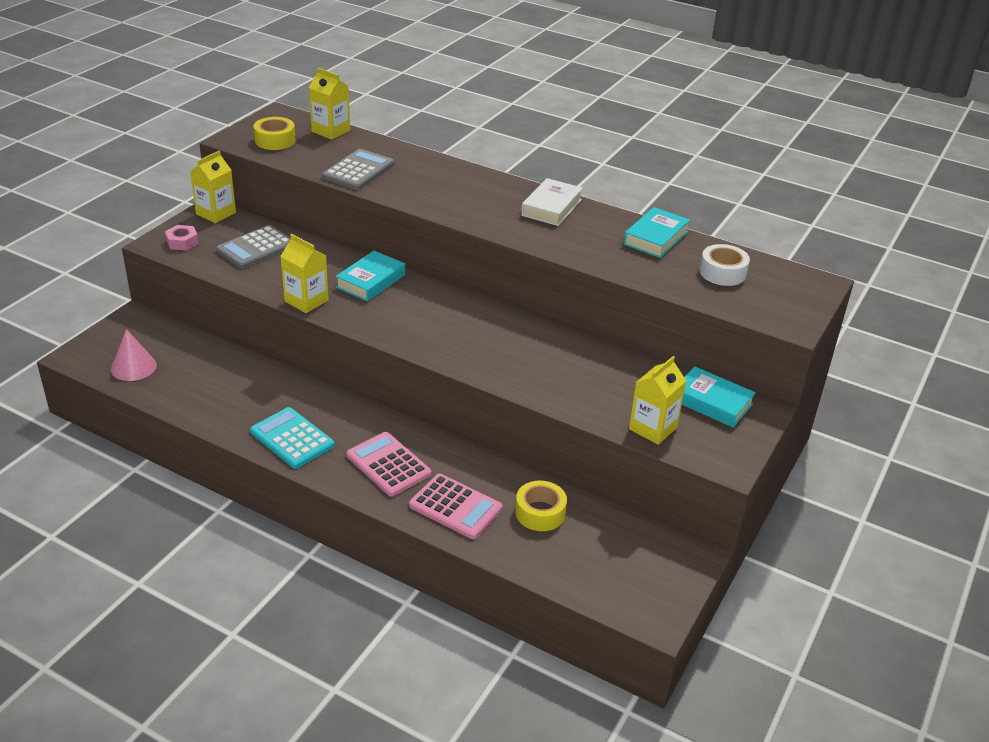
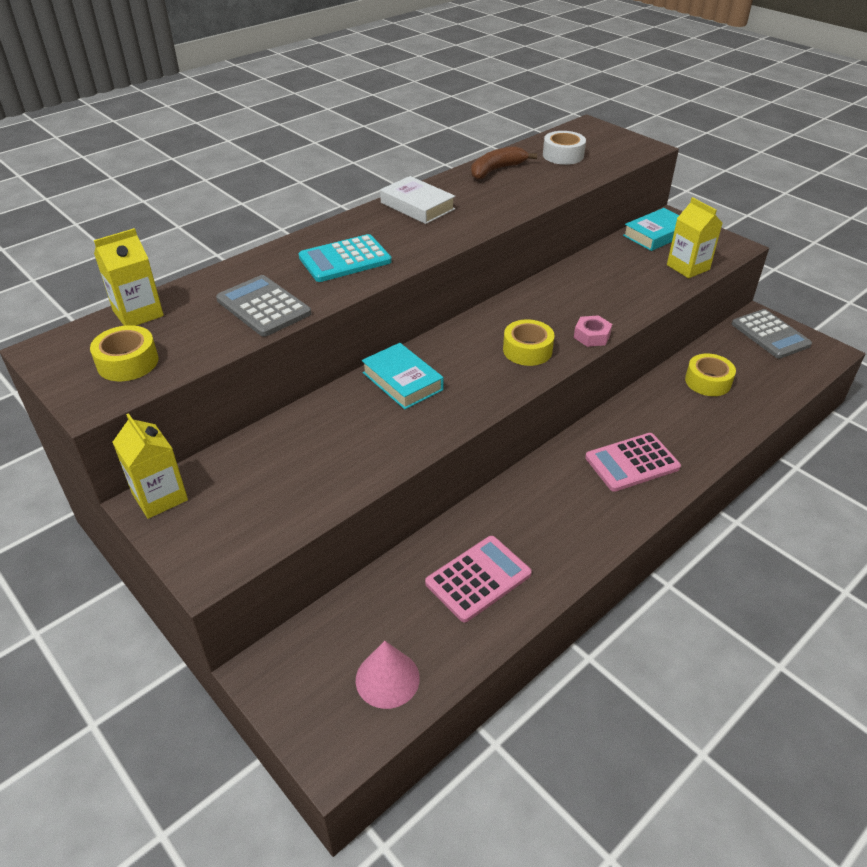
camera: 70 degrees left, 5 degrees up
(182, 242) = (220, 541): pink nut -> pink nut (592, 336)
(256, 248) = (279, 466): grey calculator -> grey calculator (770, 334)
(292, 438) = (577, 530): turquoise calculator -> turquoise calculator (345, 259)
(306, 301) = (423, 437): yellow carton -> none
(442, 337) = (527, 350): none -> yellow tape
(455, 507) = (697, 429): pink calculator -> pink calculator (478, 578)
(655, 238) = (496, 170): turquoise book -> brown banana

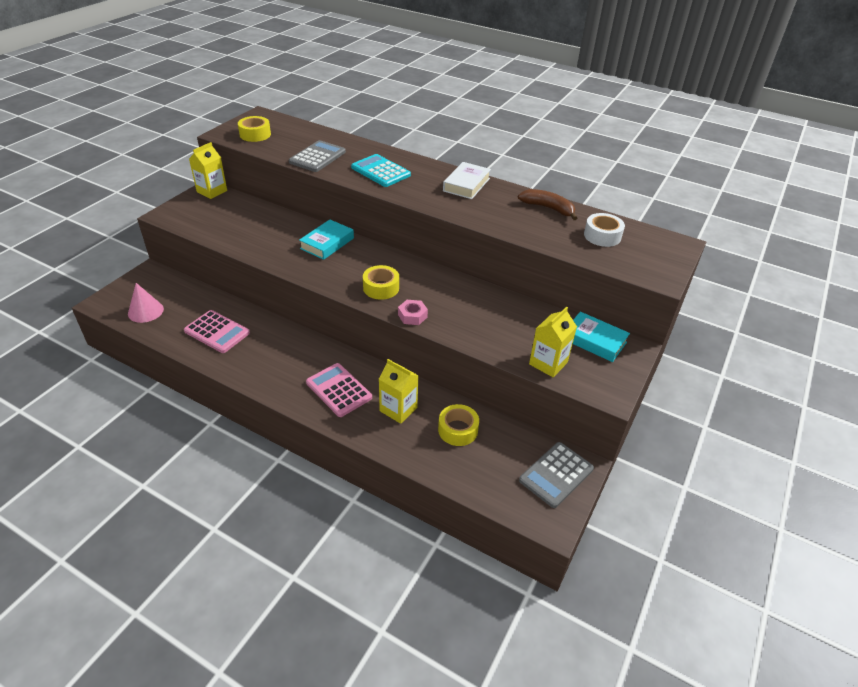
camera: 70 degrees right, 0 degrees up
(138, 313) = (298, 127): yellow carton -> yellow carton (398, 409)

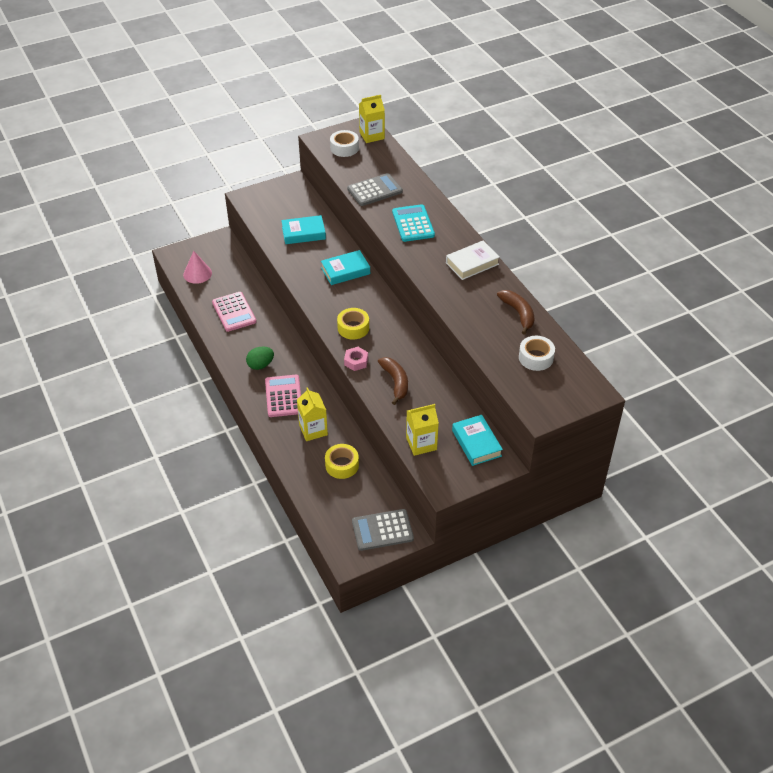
camera: 35 degrees right, 5 degrees up
(212, 191) = (295, 185): yellow carton -> yellow carton (372, 135)
(255, 134) = (344, 148): yellow tape -> white tape
(255, 226) = (303, 233): none -> turquoise book
(288, 370) = (260, 365): none -> green egg
(468, 319) = (395, 382): none -> brown banana

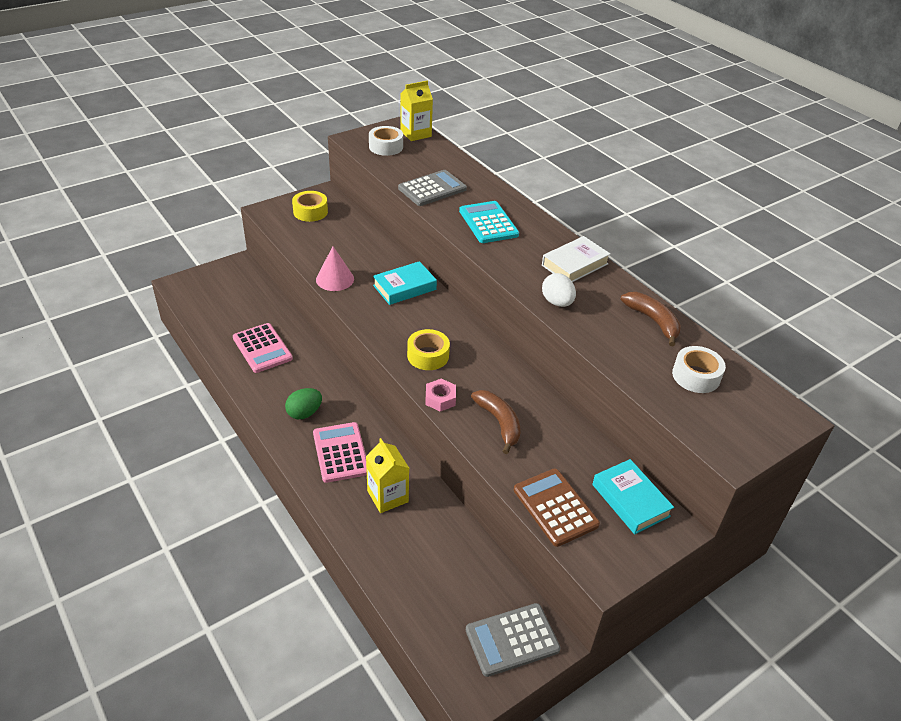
camera: 10 degrees left, 5 degrees down
(197, 273) = (211, 305): pink cone -> pink cone (335, 279)
(303, 233) = (344, 247): turquoise book -> none
(342, 465) = (435, 544): yellow tape -> yellow tape (310, 212)
(421, 443) = (555, 507): yellow carton -> brown calculator
(449, 294) = (557, 302): none -> white egg

